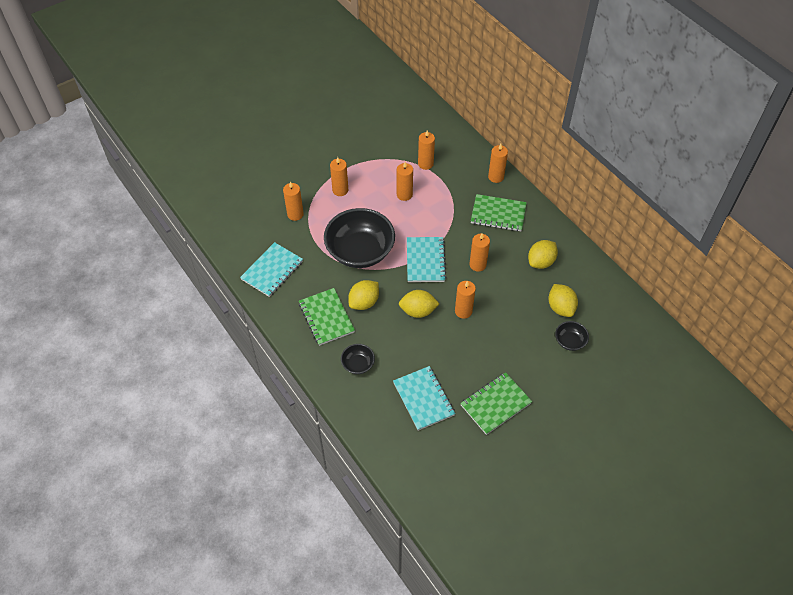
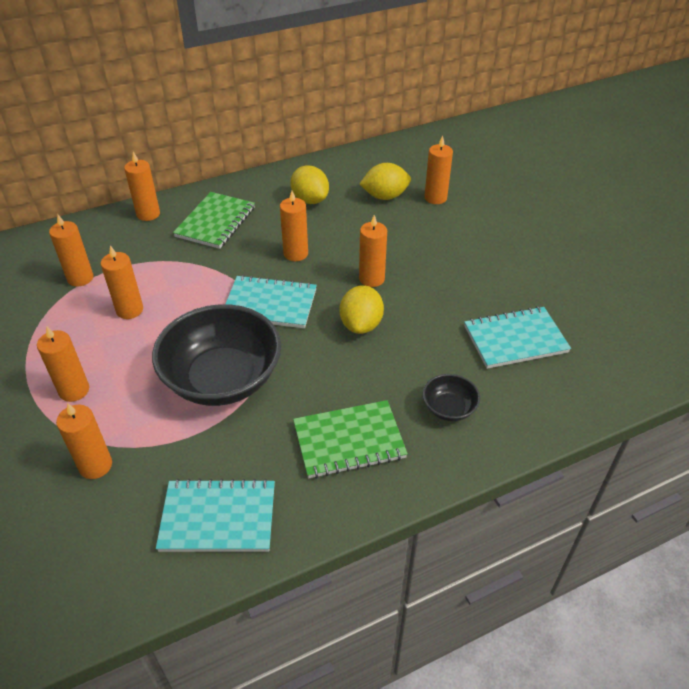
camera: 80 degrees left, 10 degrees down
(272, 270) = (218, 518): turquoise notebook -> turquoise notebook turned 45 degrees counterclockwise
(364, 302) = (329, 386): yellow lemon -> none
(495, 404) = (524, 272): green notebook -> none
(570, 341) = (435, 198): black bowl -> orange candle

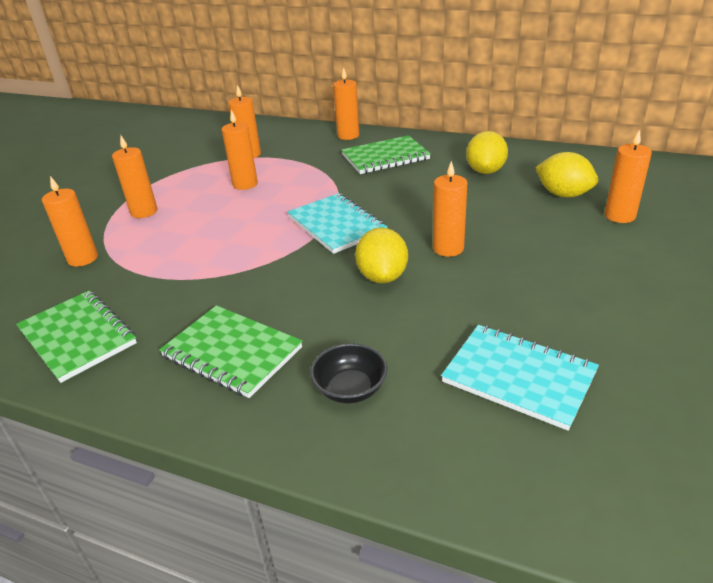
camera: 50 degrees right, 10 degrees down
(218, 518) = (77, 337): turquoise notebook -> green notebook
(222, 379) = (226, 254): black bowl -> none
(295, 254) = (412, 202): orange candle -> none
(361, 325) = (382, 276): yellow lemon -> yellow lemon turned 60 degrees counterclockwise

